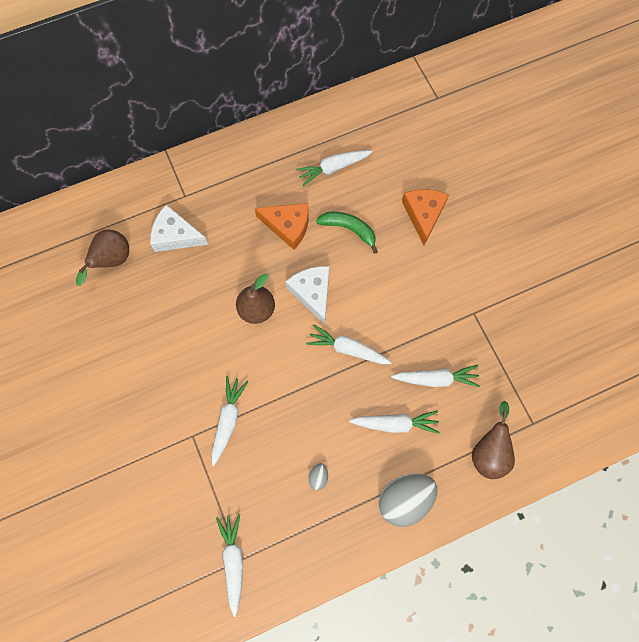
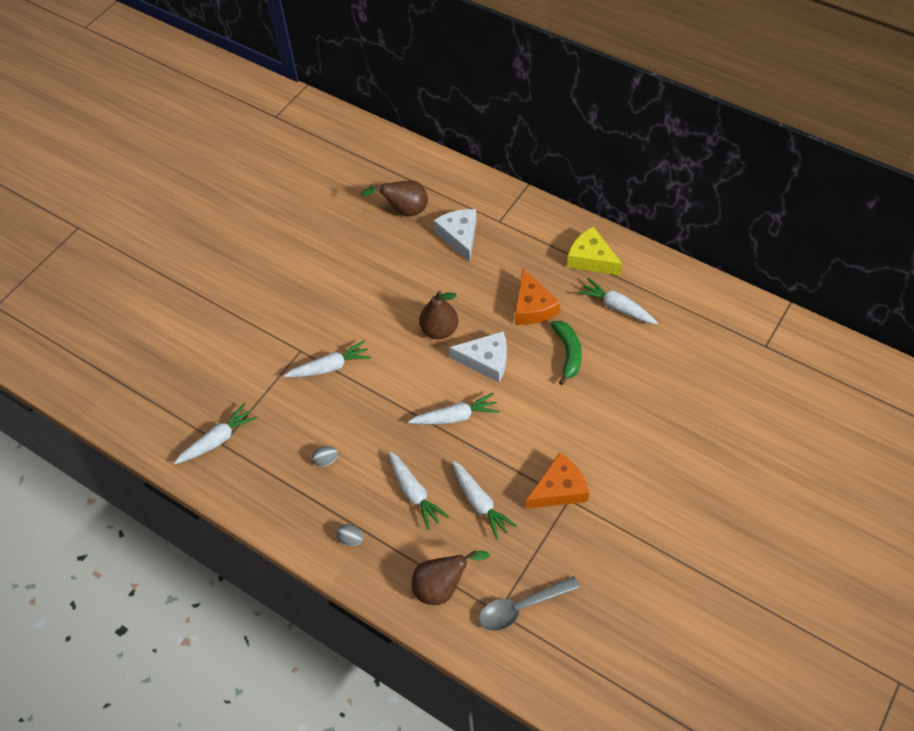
camera: 60 degrees right, 15 degrees down
(275, 155) = (591, 259): none -> yellow cheese
(312, 293) = (486, 361): white cheese -> white cheese turned 60 degrees clockwise
(347, 349) = (455, 417): white carrot -> white carrot turned 90 degrees clockwise
(404, 499) = (351, 539): grey egg -> grey egg, size x0.44
(423, 215) = (633, 402): orange cheese -> orange cheese (559, 489)
(540, 403) = (522, 607): none -> grey spoon

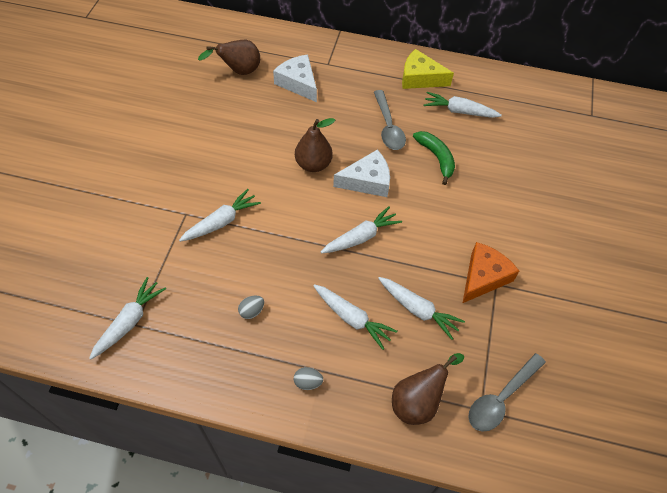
camera: 25 degrees left, 0 degrees up
(532, 307) = (388, 127): orange cheese -> grey spoon

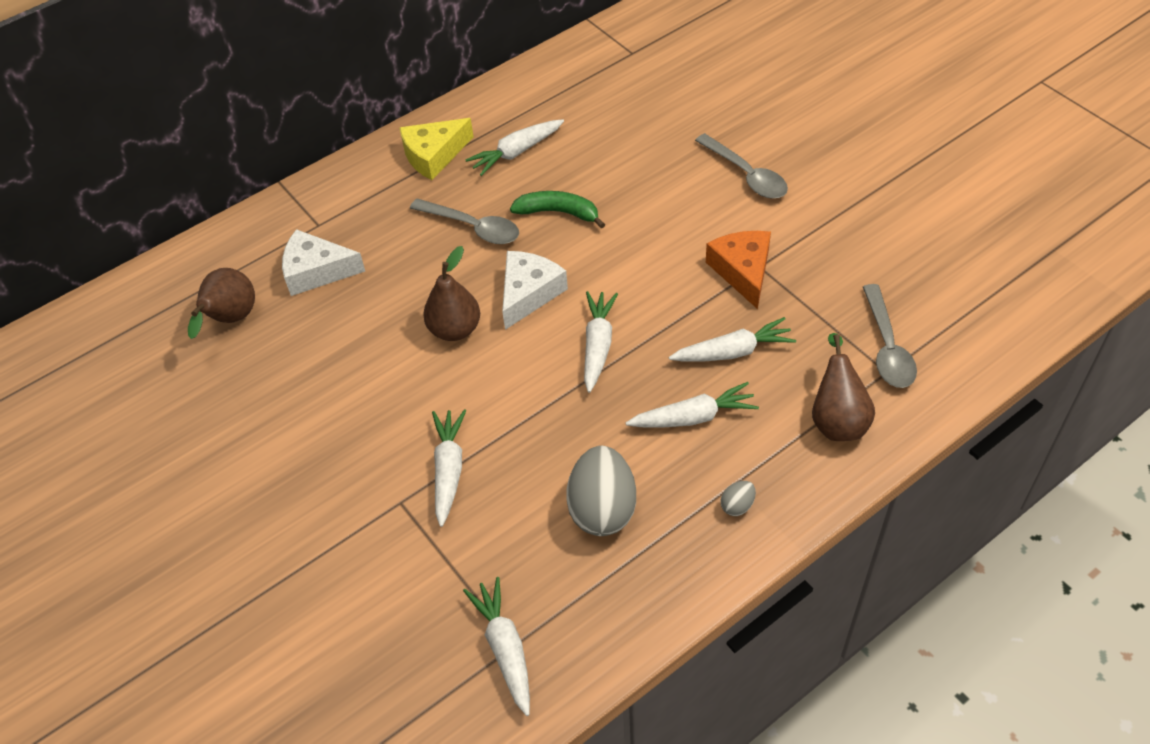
camera: 45 degrees left, 5 degrees down
(252, 311) = (602, 509): grey egg -> grey egg, size x2.29
(560, 232) = (746, 174): none -> grey spoon

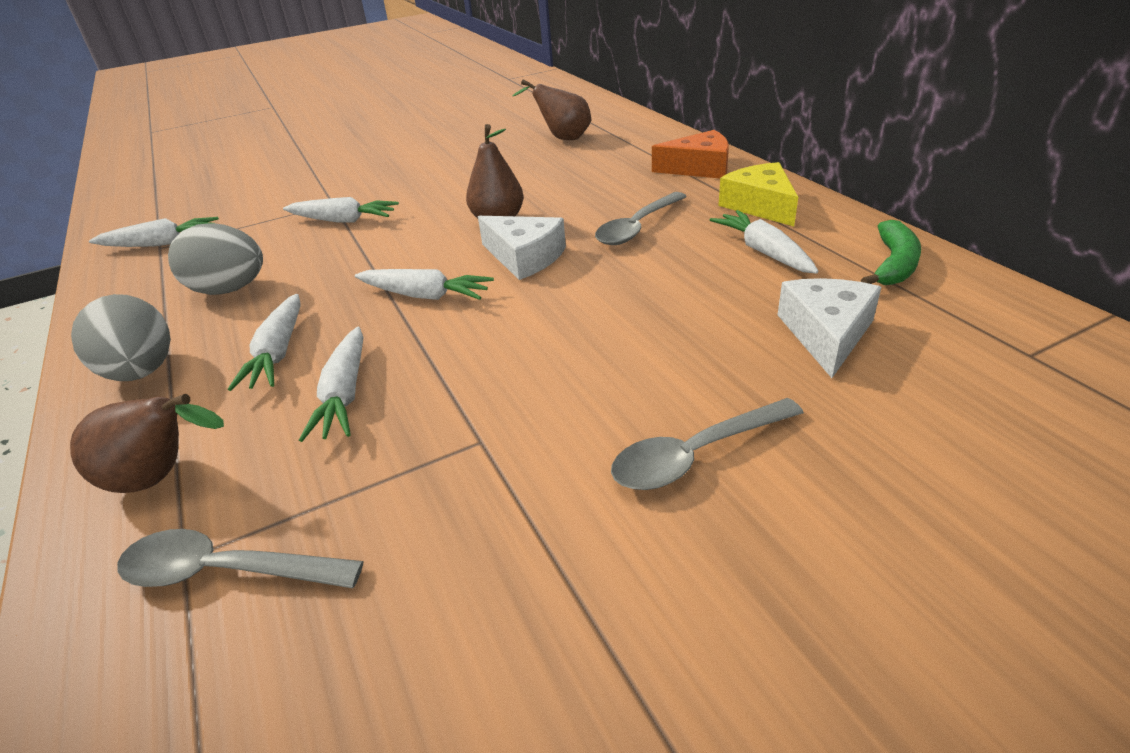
camera: 100 degrees right, 15 degrees down
(316, 271) = (603, 162): white cheese -> white cheese (826, 334)
(558, 212) = (647, 277): green banana -> green banana (893, 264)
(737, 505) = (142, 372): grey egg -> grey egg, size x2.29
(742, 271) = (479, 421): orange cheese -> orange cheese (699, 168)

